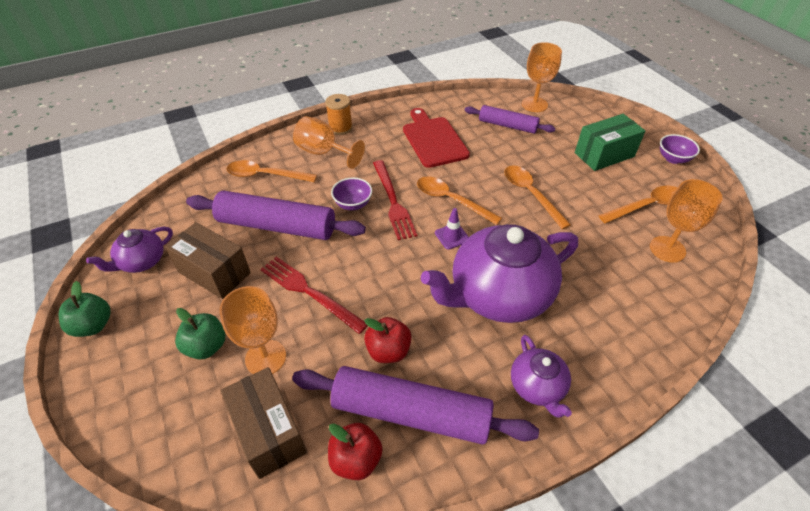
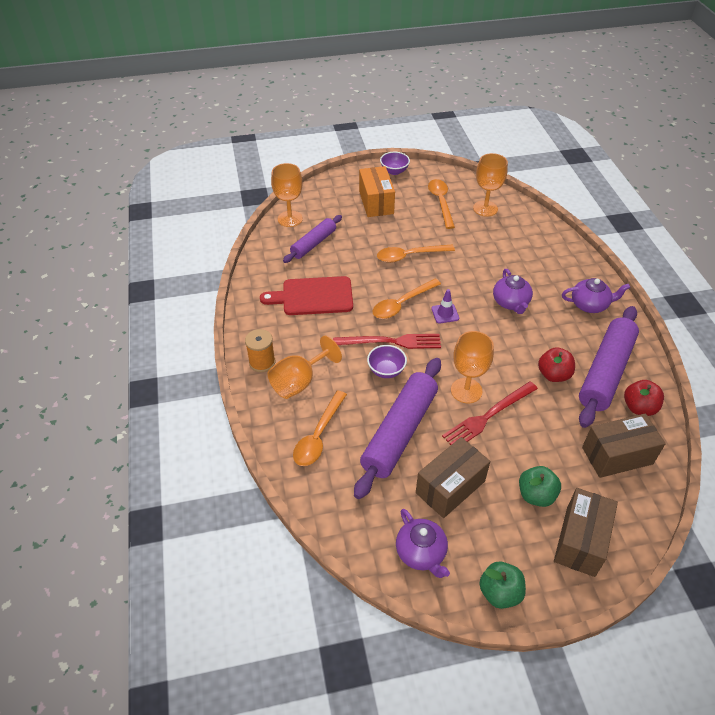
camera: 75 degrees left, 0 degrees up
(146, 394) = (580, 541): none -> brown box
(265, 357) = (552, 453): orange goblet -> orange goblet (466, 390)
(498, 295) = (511, 303): purple teapot -> purple teapot, size x0.49
(604, 155) = (376, 202): green box -> orange box

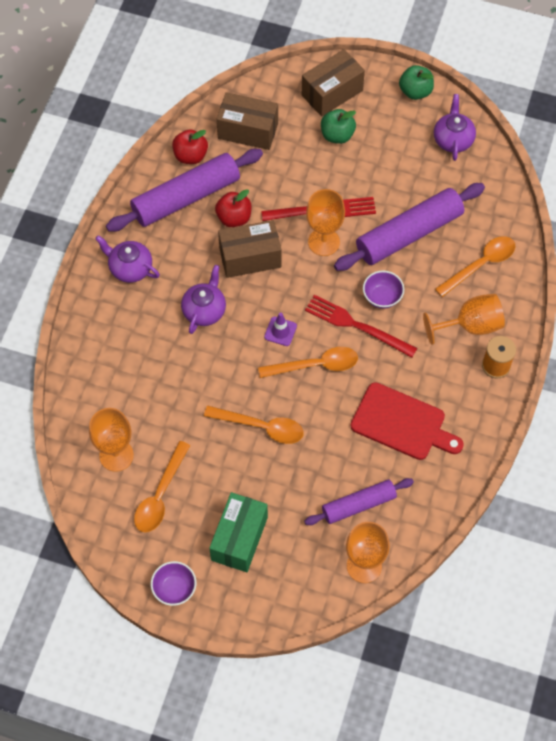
camera: 150 degrees left, 15 degrees up
(376, 202) = (239, 538): orange box -> green box
(450, 487) = (398, 172): brown box -> brown box (250, 258)

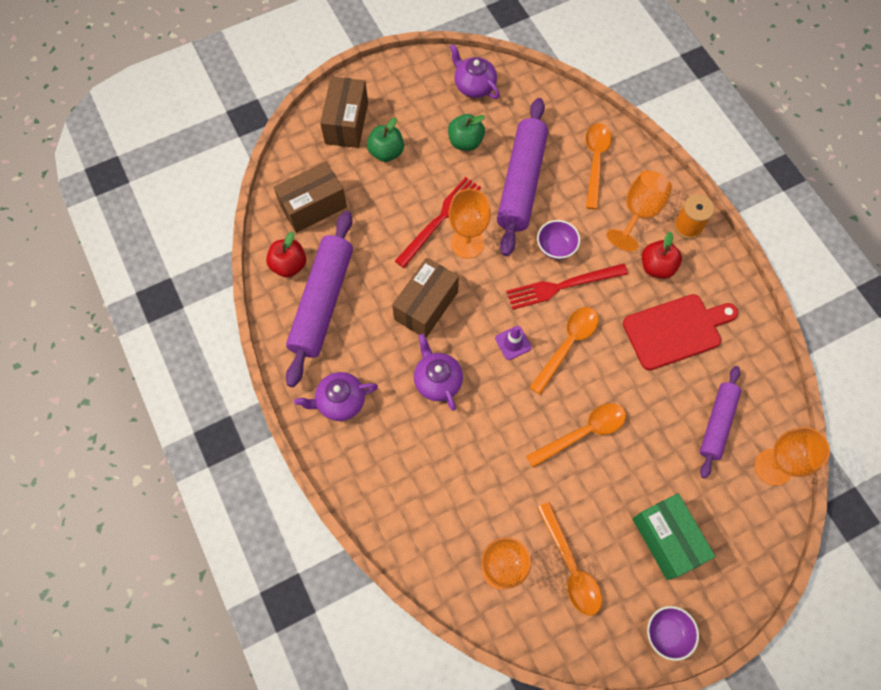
camera: 45 degrees left, 5 degrees up
(234, 218) = (378, 285): red apple -> red apple (657, 267)
(415, 91) = (407, 72): green apple -> green apple (465, 142)

